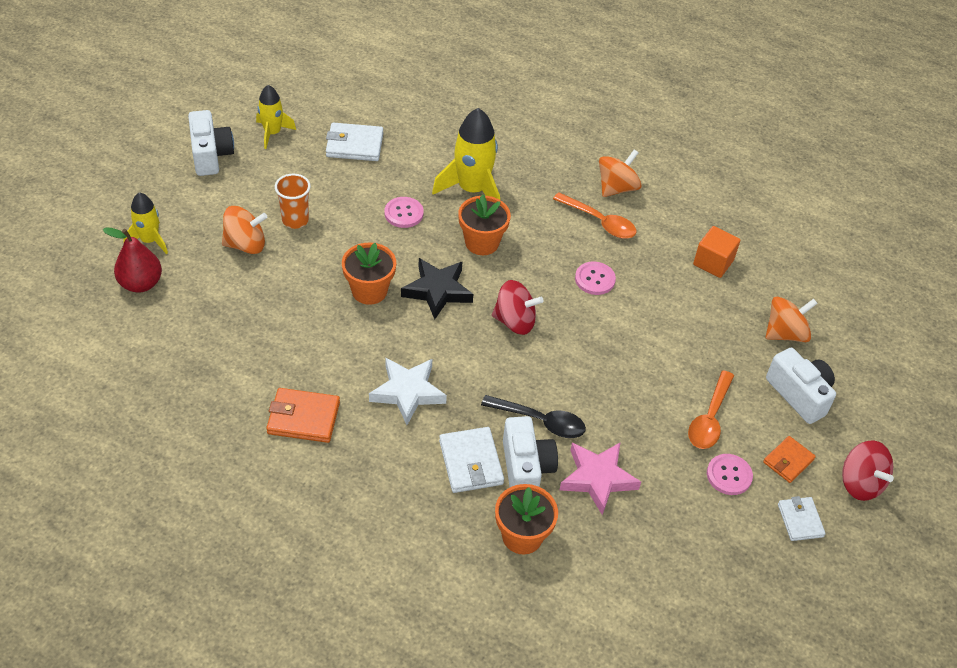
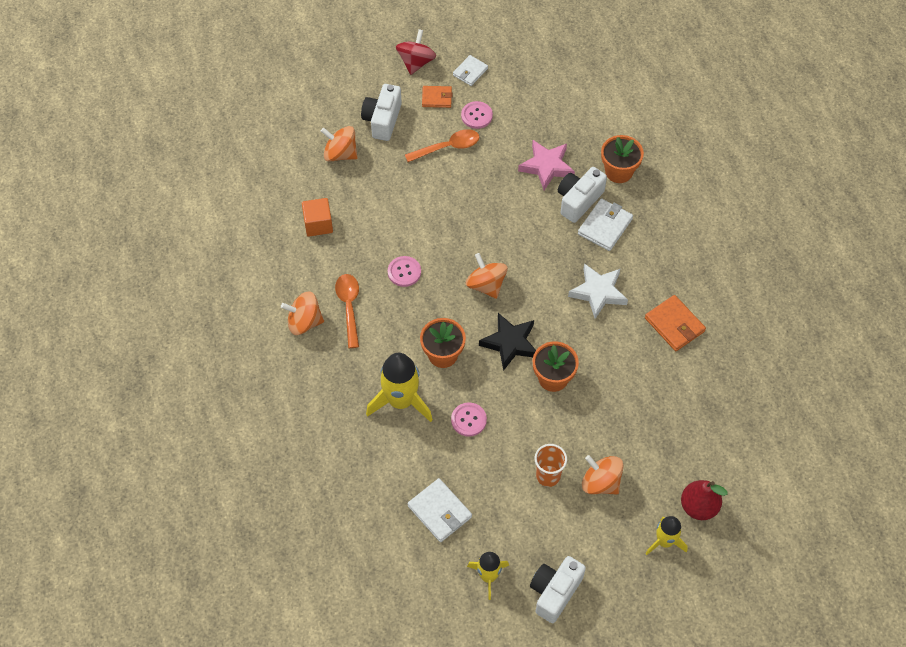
camera: 130 degrees left, 10 degrees up
(515, 321) = (486, 285): red spinning top -> orange spinning top
(540, 421) = (541, 218): black spoon -> none

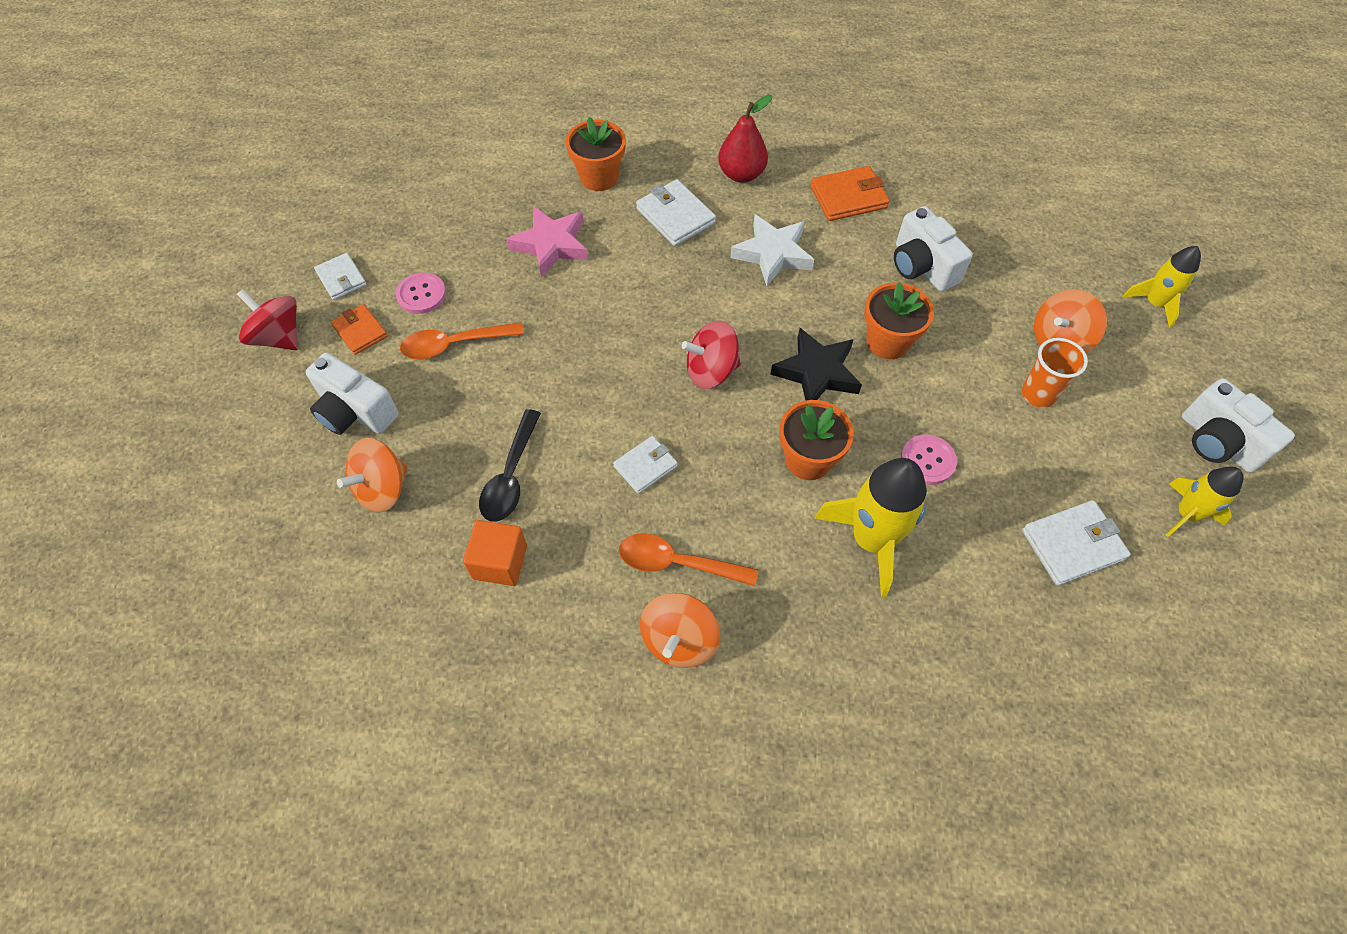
camera: 70 degrees left, 0 degrees up
(372, 209) = (511, 476): none -> black spoon
(404, 272) = (645, 466): pink button -> white wallet
(437, 98) = (360, 331): orange wallet -> orange wallet turned 60 degrees counterclockwise
(447, 147) = (454, 344): orange spoon -> orange spoon turned 105 degrees counterclockwise
(486, 285) = (711, 371): orange spinning top -> red spinning top
(578, 200) = (622, 229): white camera -> white camera (922, 266)
(698, 506) = (1110, 256): red pear -> red pear (741, 174)

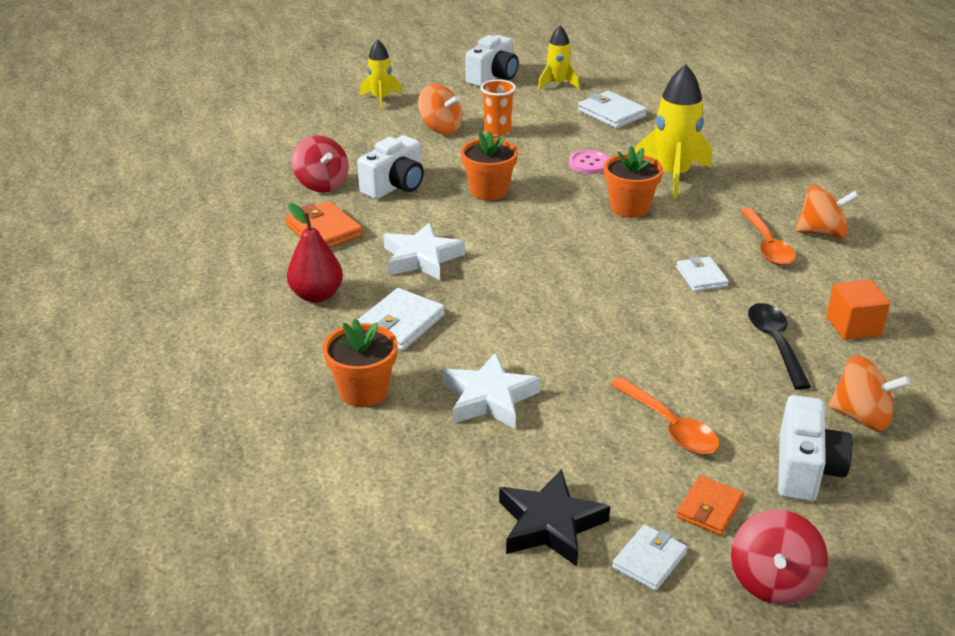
camera: 110 degrees left, 25 degrees down
(421, 294) = (623, 477): pink button -> none
(511, 476) = (775, 343): black spoon -> black spoon turned 90 degrees counterclockwise
(551, 245) = (489, 398): pink star -> white star
(645, 466) = (701, 277): white wallet -> white wallet turned 45 degrees clockwise
(711, 371) = (580, 265): red spinning top -> red spinning top (322, 184)
(817, 372) = (543, 216): black star -> black star (550, 524)

